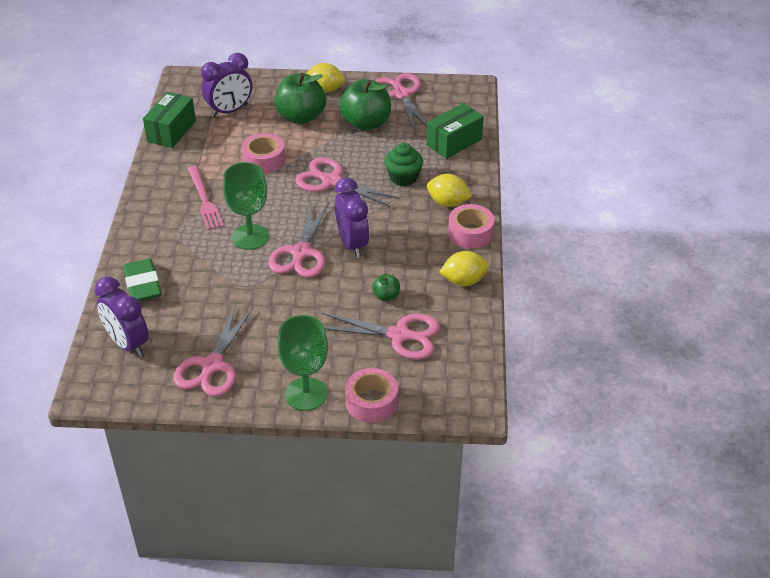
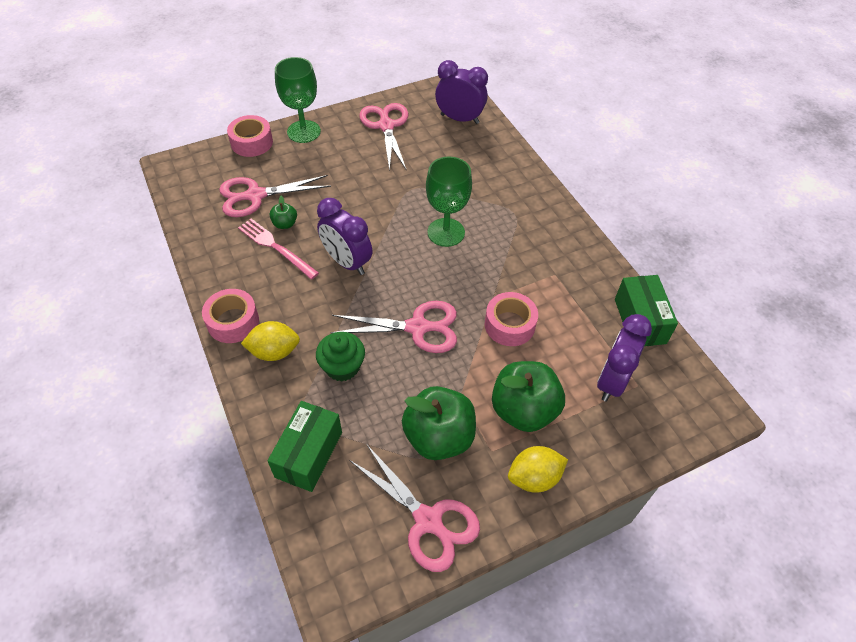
camera: 150 degrees right, 10 degrees up
(142, 284) = (494, 160): green eraser -> none
(204, 200) = (522, 252): pink fork -> pink fork (276, 247)
(301, 253) = (388, 234): pink scissors -> none
(464, 281) = (219, 265): yellow lemon -> none

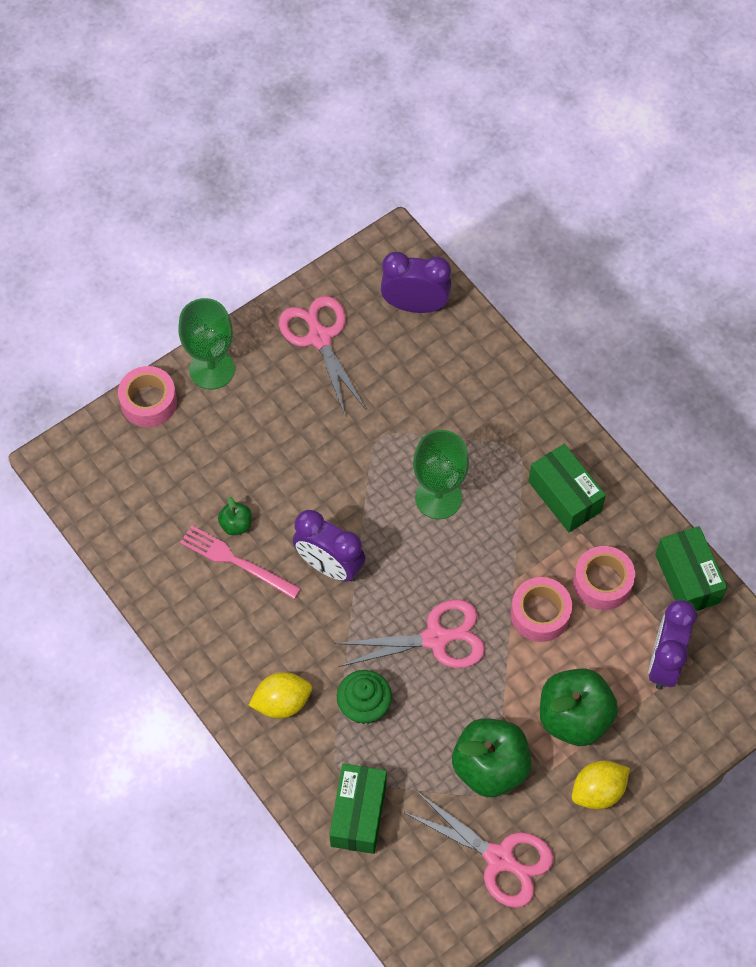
camera: 10 degrees left, 10 degrees up
(233, 322) = (221, 674): pink tape -> pink tape (602, 582)
(255, 196) = (183, 488): pink scissors -> none
(546, 248) = (564, 496): none -> green box

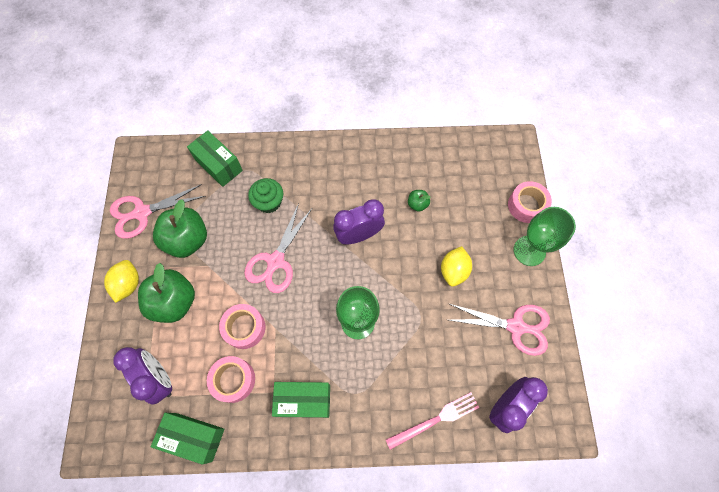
camera: 125 degrees right, 5 degrees up
(236, 561) = (395, 191): pink fork -> pink fork (435, 420)
(282, 702) = (301, 166): yellow lemon -> yellow lemon (453, 271)

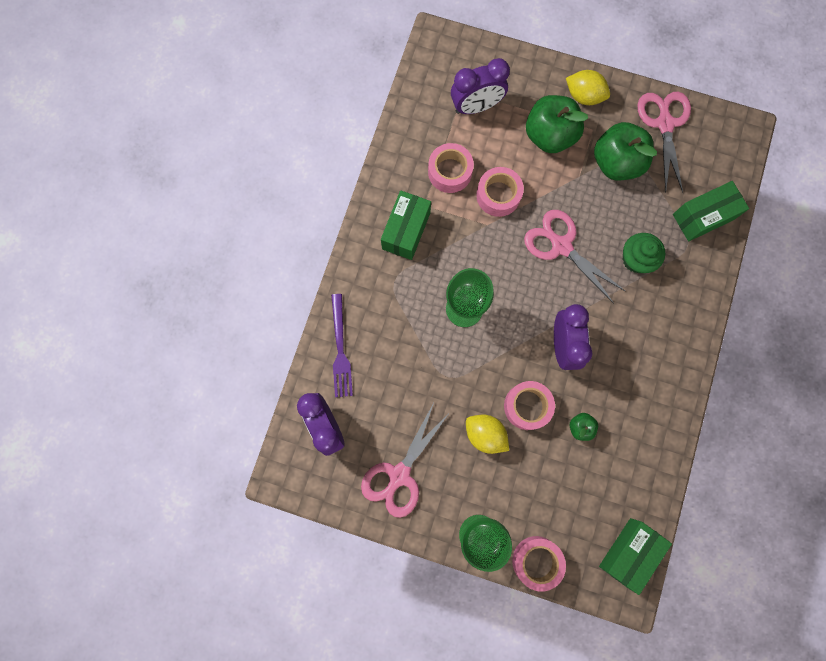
camera: 110 degrees right, 10 degrees up
(194, 437) = (410, 125): green box -> green box (628, 552)
(418, 246) = (527, 406): none -> pink tape
(435, 420) = (340, 349): pink fork -> purple fork

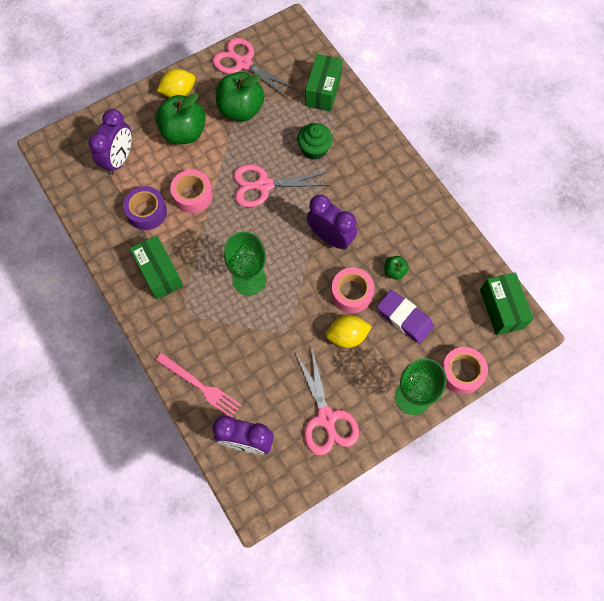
camera: 50 degrees left, 10 degrees down
(340, 349) = (200, 386): purple fork -> pink fork
(450, 172) = (147, 212): pink tape -> purple tape
(544, 471) = (404, 318): none -> purple eraser

